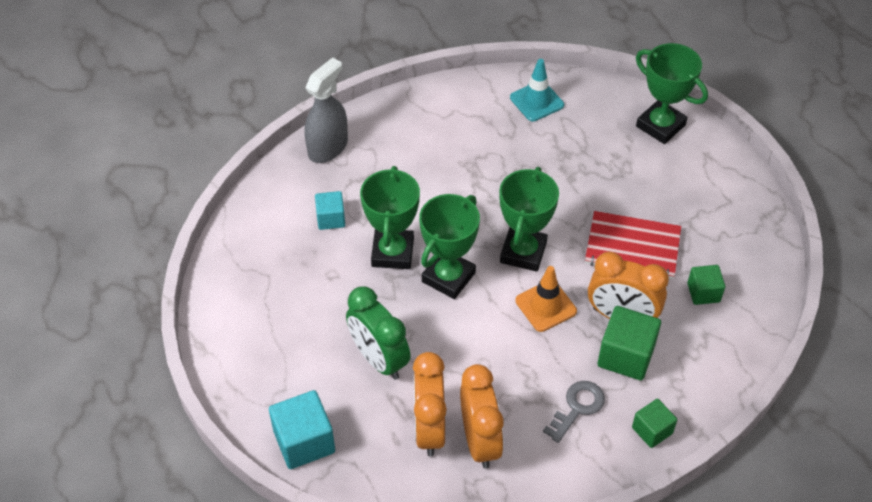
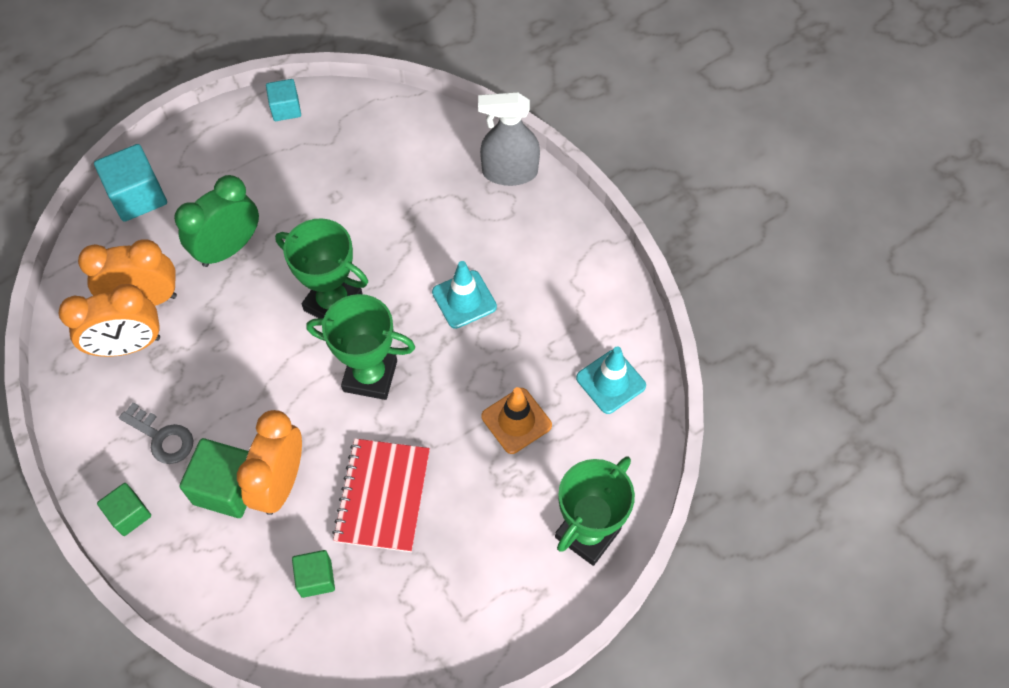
camera: 85 degrees right, 10 degrees up
(328, 147) = (509, 172): grey spray bottle -> grey spray bottle turned 150 degrees clockwise
(331, 218) = (408, 186): turquoise cube -> turquoise cube (286, 109)
(392, 252) = (365, 248): green trophy -> none
(454, 186) = (464, 299): none -> turquoise traffic cone
(545, 306) = (295, 402): orange traffic cone -> orange traffic cone (516, 421)

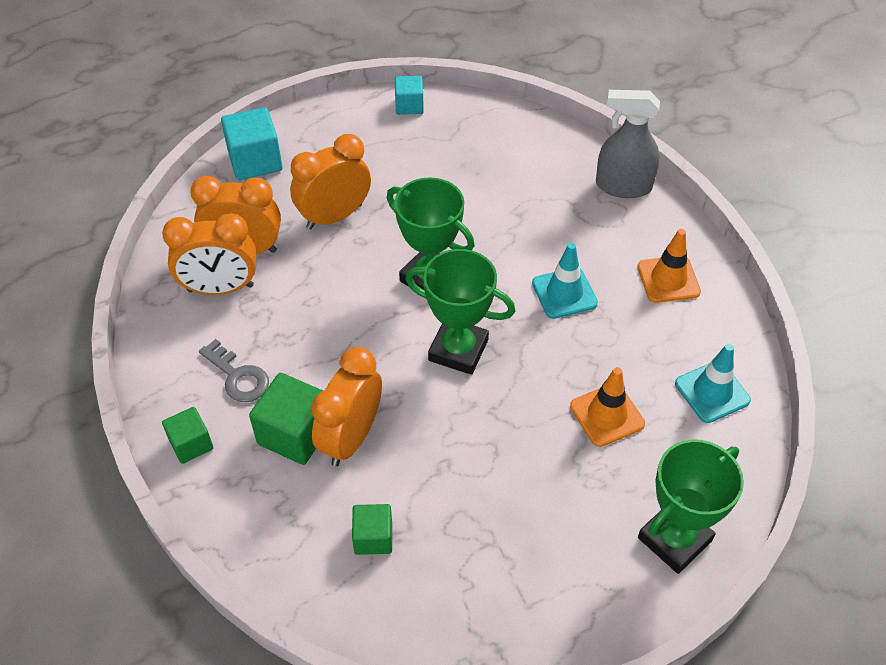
camera: 10 degrees right, 10 degrees down
(228, 248) = (334, 216): green clock -> orange clock
(382, 496) = (455, 467): red notebook -> none
(561, 269) = (668, 279): none -> orange traffic cone

